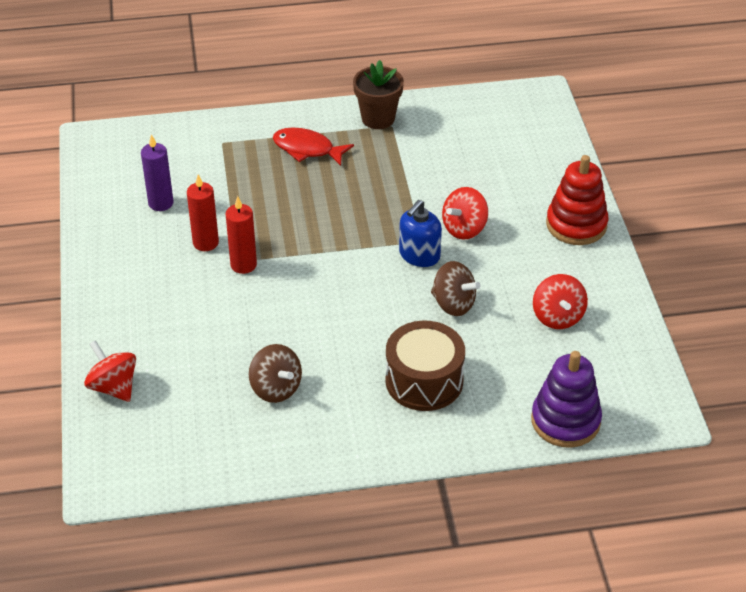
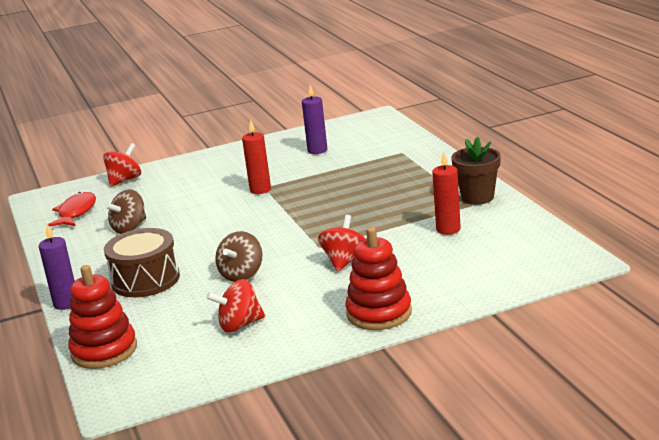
camera: 80 degrees right, 20 degrees down
(205, 243) = (280, 173): red candle -> red candle (448, 229)
(307, 149) = (414, 181): red fish -> red fish (76, 212)
(419, 255) = (299, 249): blue soap dispenser -> none
(446, 452) = (66, 303): none -> purple candle
(464, 228) = (345, 261): red spinning top -> red spinning top turned 75 degrees clockwise
(565, 421) = (104, 350): purple stacking toy -> red stacking toy

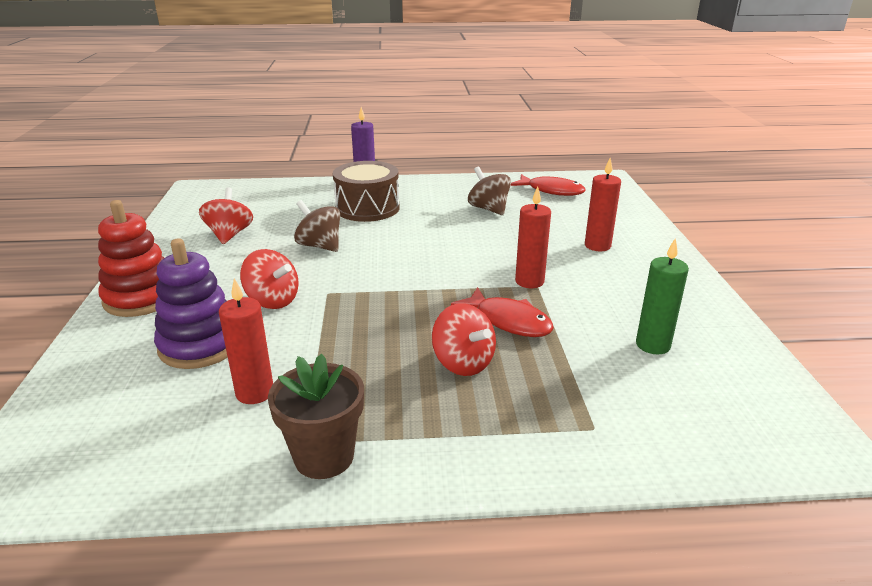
camera: 105 degrees right, 5 degrees up
(104, 350) = (271, 189): red stacking toy -> none
(125, 180) = (623, 214): red spinning top -> red spinning top (463, 363)
(190, 180) = (597, 246): none -> red candle
(317, 150) = (653, 345): purple candle -> green candle
(317, 186) = (509, 321): none -> red fish
(419, 263) = (200, 345): none -> purple stacking toy

